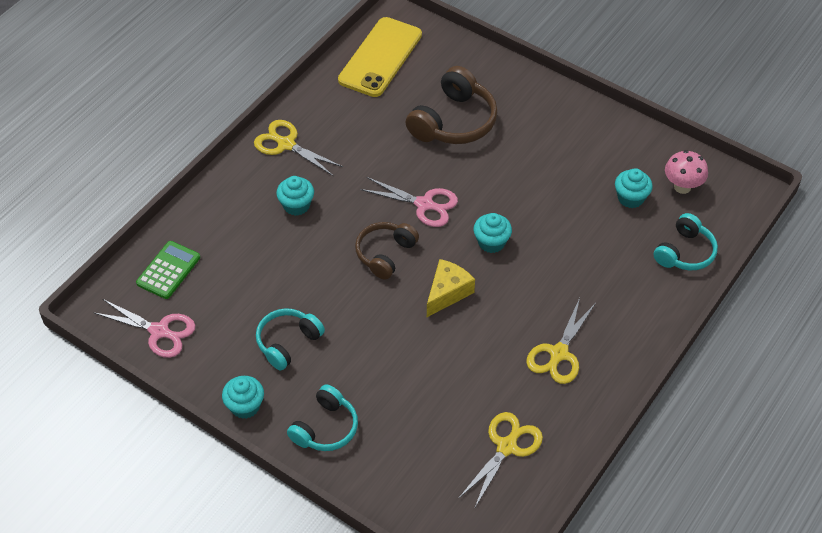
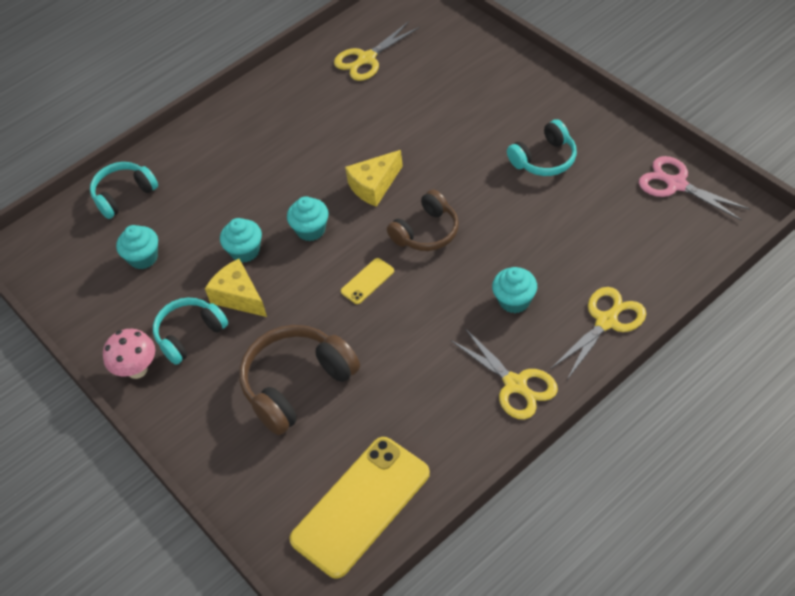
camera: 160 degrees left, 0 degrees up
(168, 270) = (668, 245): green calculator -> none
(245, 406) = (592, 111): turquoise cupcake -> turquoise cupcake (245, 251)
(325, 428) = (520, 87): turquoise headphones -> turquoise headphones (189, 334)
(424, 204) = (367, 281): pink scissors -> yellow phone
(529, 178) = (239, 296): none -> yellow cheese
(558, 354) = (291, 121): yellow scissors -> yellow scissors (606, 321)
(682, 187) = (82, 262): pink mushroom -> pink mushroom (137, 370)

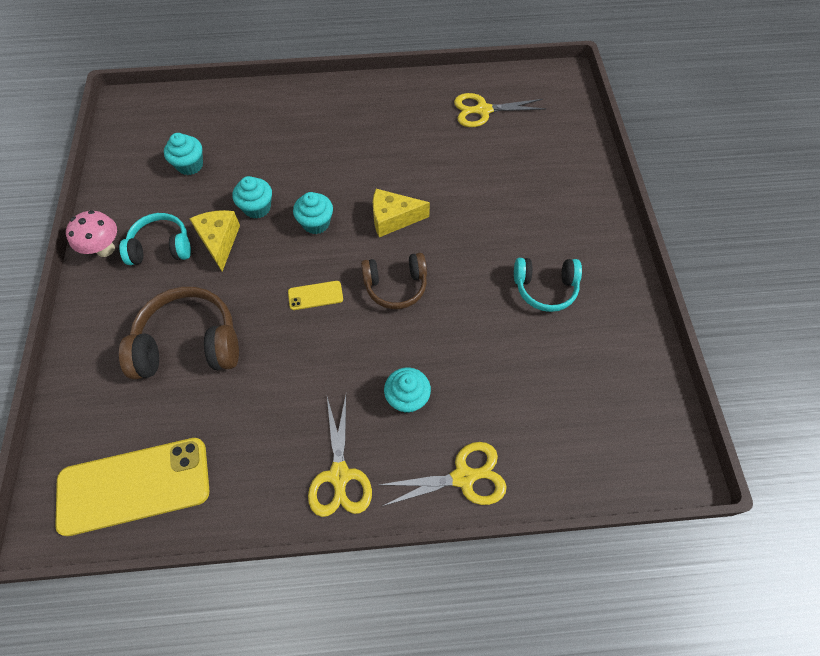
camera: 30 degrees right, 10 degrees up
(124, 195) = (223, 109): turquoise headphones -> none
(676, 184) = (639, 392): pink scissors -> none

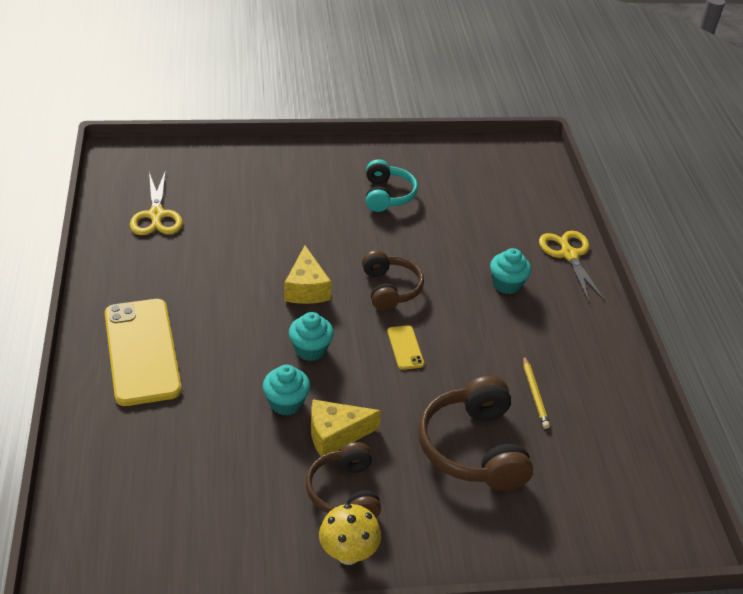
camera: 95 degrees left, 20 degrees down
(105, 249) = (348, 554): pink mushroom -> yellow mushroom
(134, 485) = (631, 474): yellow phone -> yellow phone (142, 351)
(161, 247) = (344, 492): turquoise headphones -> brown headphones
(190, 165) = (209, 478): turquoise cupcake -> none
(247, 406) = (535, 394): none -> yellow pencil
(339, 476) = (585, 327): yellow scissors -> none

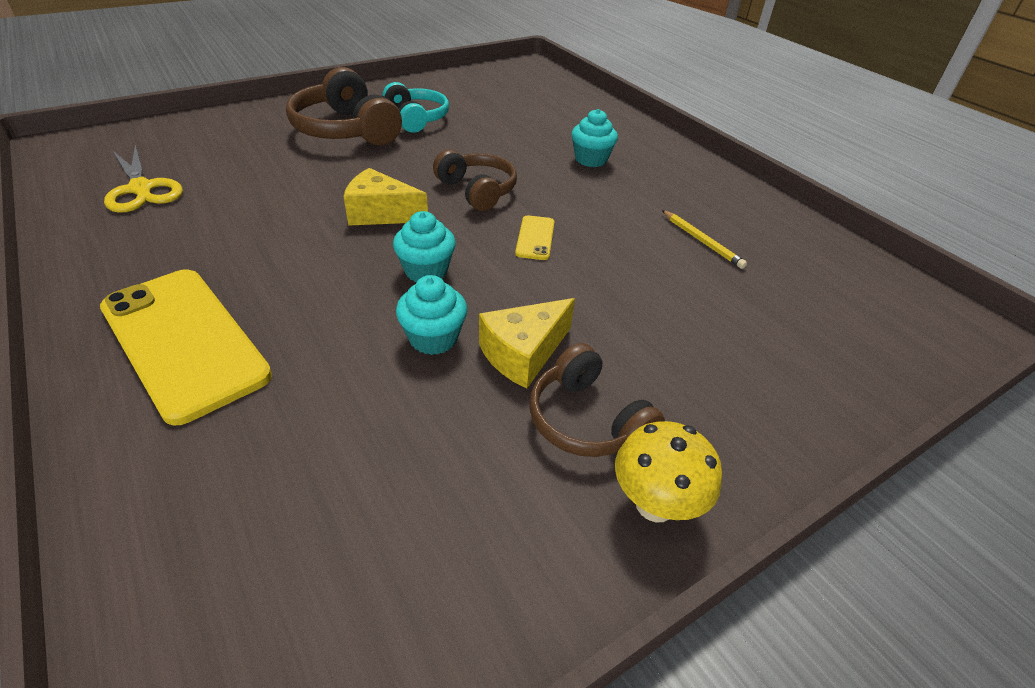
camera: 25 degrees left, 0 degrees up
(306, 289) = (381, 213): yellow cheese -> yellow cheese turned 135 degrees clockwise
(405, 347) = (535, 238): yellow phone -> yellow phone turned 45 degrees clockwise
(473, 448) = (690, 312): brown headphones -> brown headphones (346, 130)
(568, 254) = (625, 126): yellow scissors -> none

